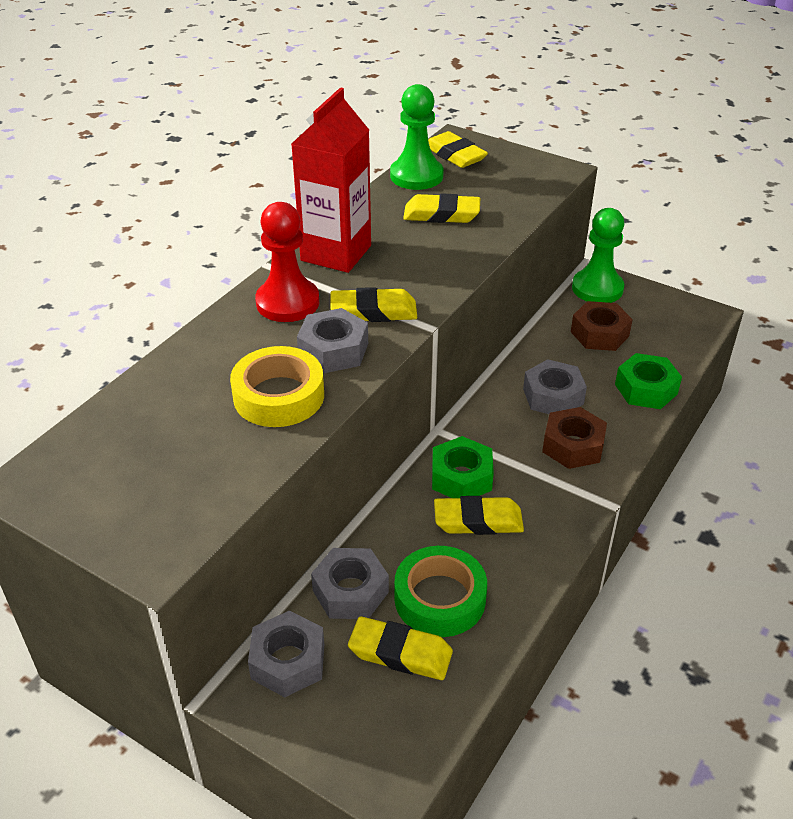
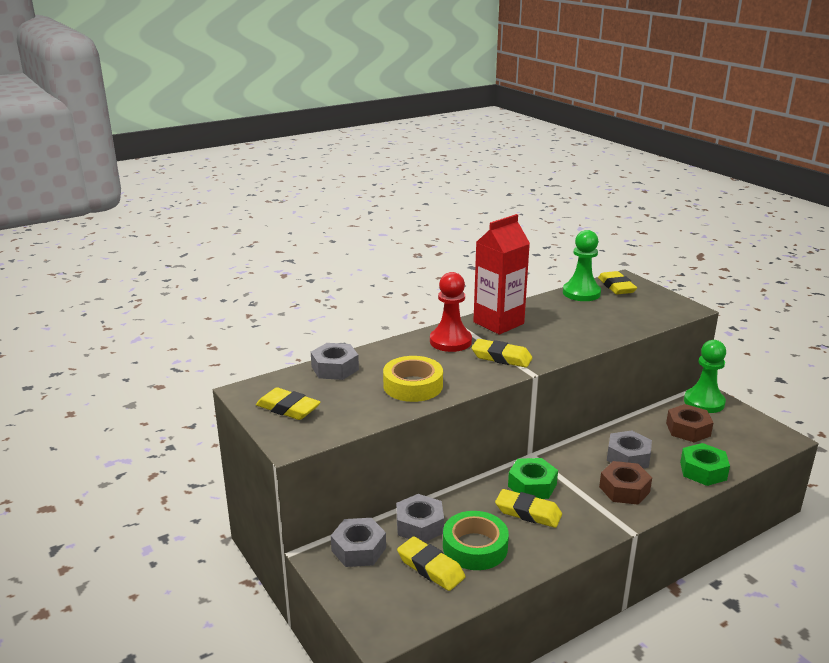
camera: 25 degrees right, 15 degrees down
(333, 350) = (462, 371): grey nut -> grey nut (335, 368)
(441, 214) = (583, 317): yellow eraser -> yellow eraser (288, 408)

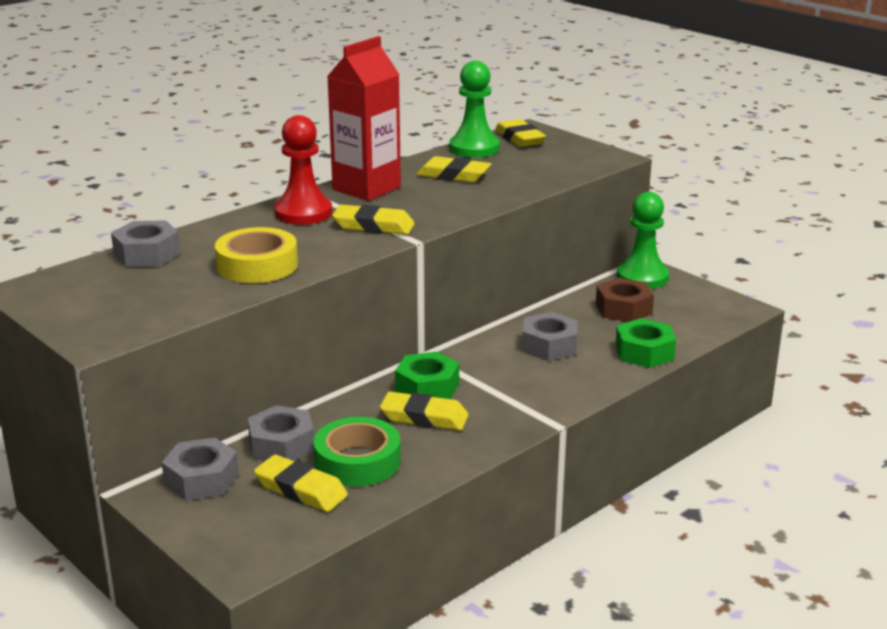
camera: 10 degrees left, 0 degrees up
(288, 408) = (87, 303): yellow eraser -> yellow eraser (453, 175)
(624, 489) = (546, 381): brown nut -> none

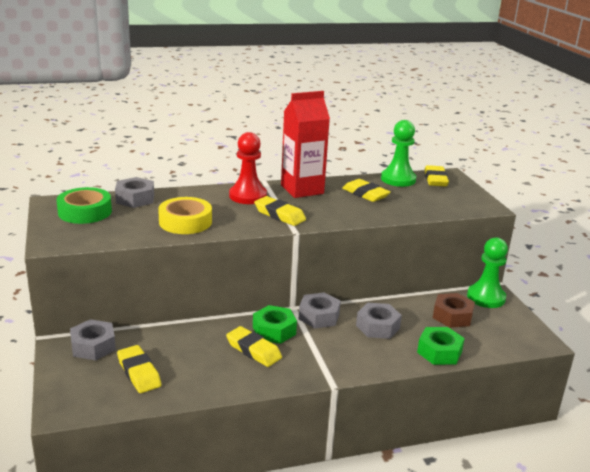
camera: 25 degrees right, 0 degrees up
(281, 445) = (155, 340): grey nut -> grey nut (319, 316)
(357, 461) = (187, 366): green tape -> green tape (85, 212)

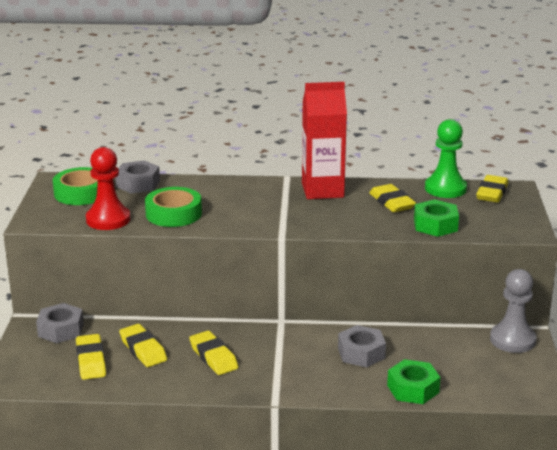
camera: 20 degrees right, 0 degrees up
(185, 222) = (173, 214): yellow tape -> green tape
(248, 196) = (257, 192): red pawn -> red pawn (108, 219)
(274, 330) = (246, 341): green nut -> green nut (435, 225)
(279, 215) = (277, 216): yellow eraser -> yellow eraser (143, 349)
(319, 316) = (303, 333): grey nut -> none
(452, 316) = (456, 354): brown nut -> none
(486, 297) = (512, 340): green pawn -> grey pawn

